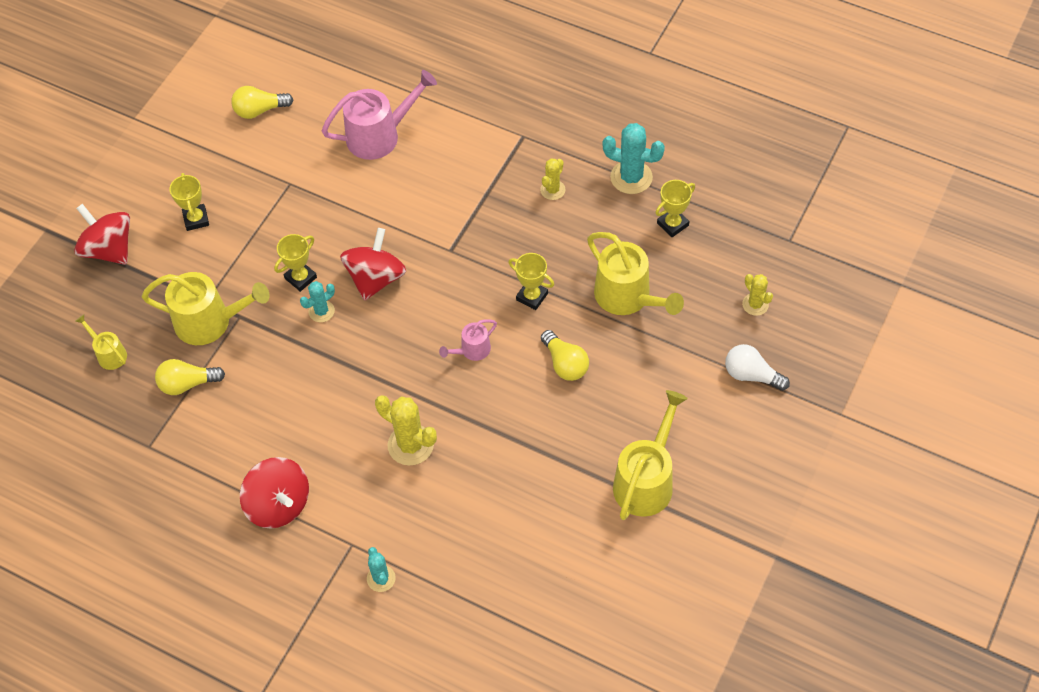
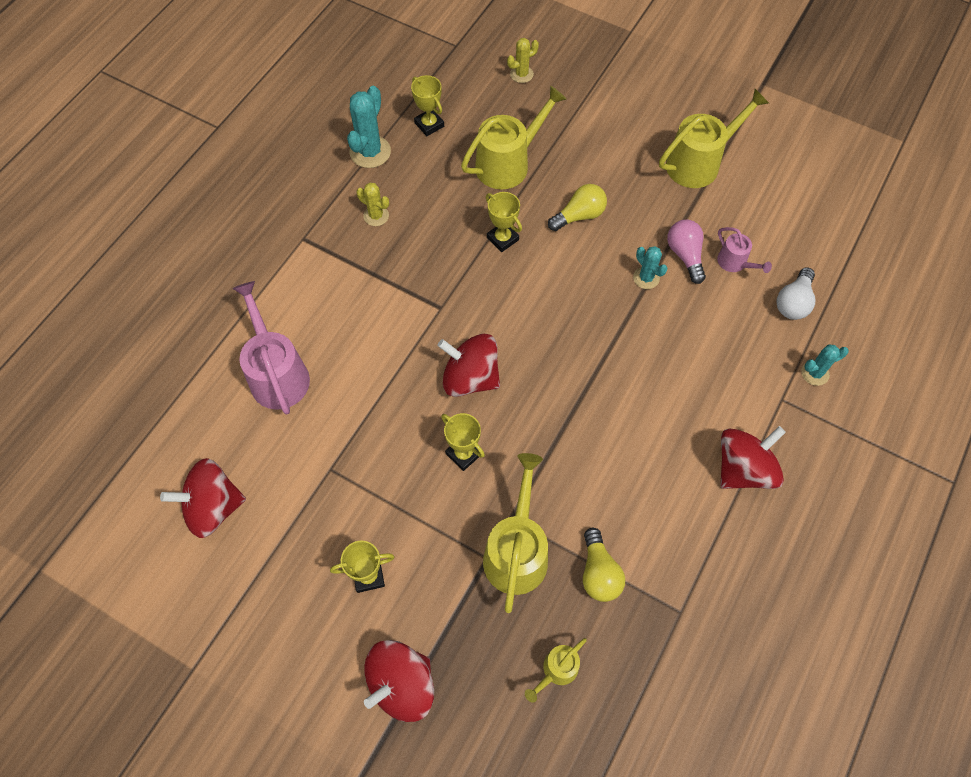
camera: 90 degrees left, 5 degrees up
(259, 110) = (213, 507): yellow light bulb -> red spinning top
(321, 311) = (509, 431): turquoise cactus -> turquoise cactus (646, 278)
(410, 445) = (670, 346): yellow cactus -> none
(472, 350) = (562, 291): pink watering can -> pink watering can (735, 263)
(520, 462) = (685, 255): none -> pink light bulb
(532, 297) = (502, 239): yellow trophy -> yellow trophy turned 75 degrees counterclockwise
(646, 480) = (699, 163): yellow watering can -> yellow watering can turned 120 degrees clockwise
(751, 375) = (593, 83): white light bulb -> white light bulb (793, 302)

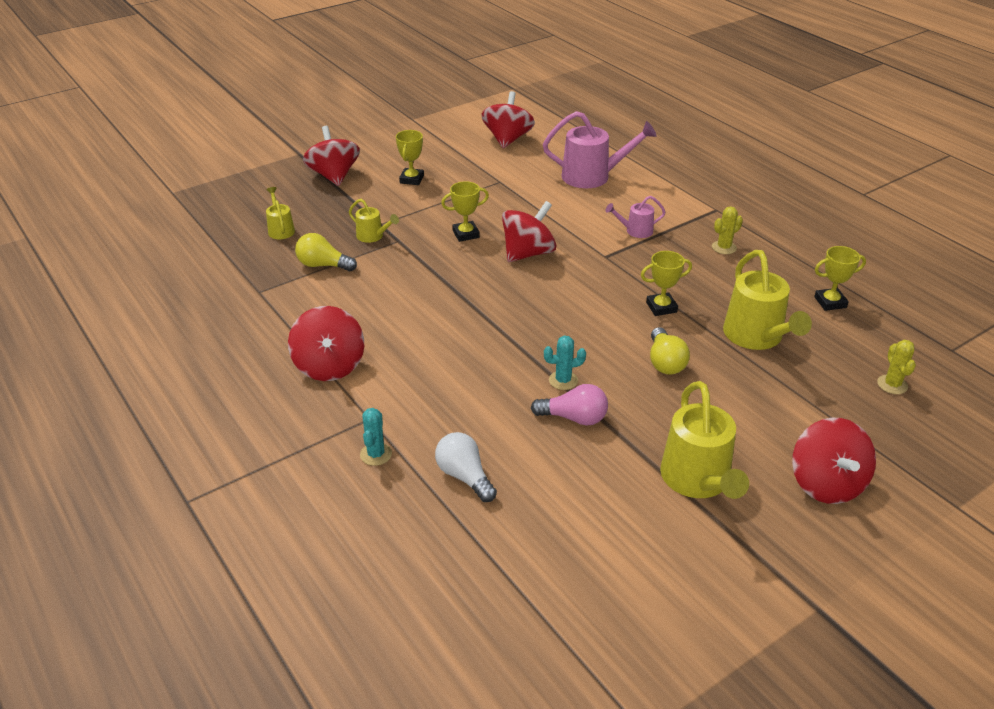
camera: 115 degrees right, 25 degrees down
(370, 152) = (804, 261): turquoise cactus -> none
(516, 551) = (373, 236): yellow watering can -> yellow watering can, size x0.52
(654, 95) = (826, 484): none -> red spinning top
(735, 263) = (542, 452): pink watering can -> pink watering can (635, 231)

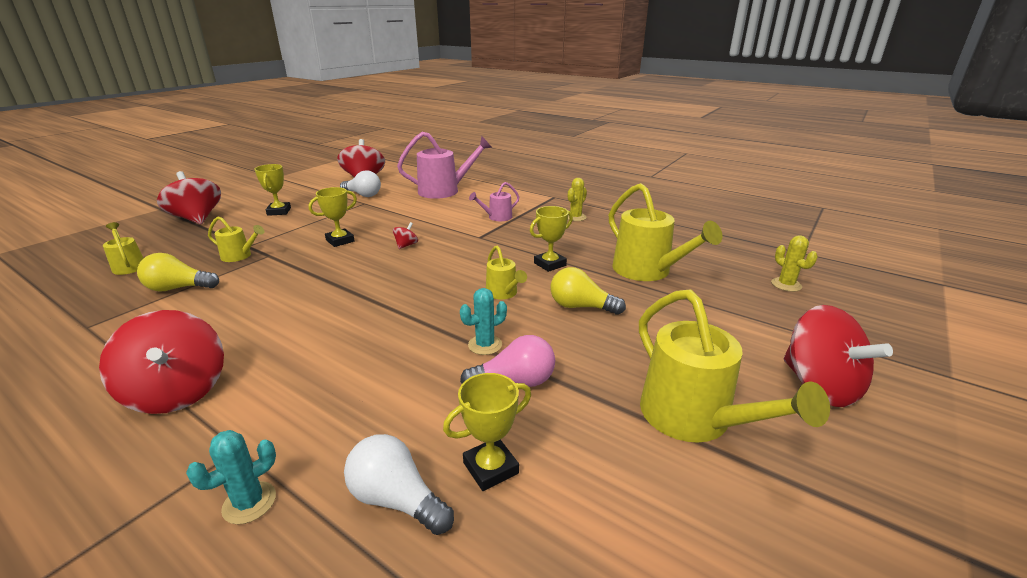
camera: 20 degrees left, 10 degrees down
(376, 454) = (249, 503): turquoise cactus -> turquoise cactus turned 60 degrees clockwise
(501, 168) = (363, 195): none -> white light bulb
(528, 253) = (406, 245): red spinning top -> red spinning top, size x0.44
(600, 332) = (503, 293): none -> yellow watering can
(665, 362) = (580, 307): yellow light bulb -> yellow light bulb turned 135 degrees clockwise
(830, 302) = (684, 238): yellow trophy -> yellow trophy (490, 468)

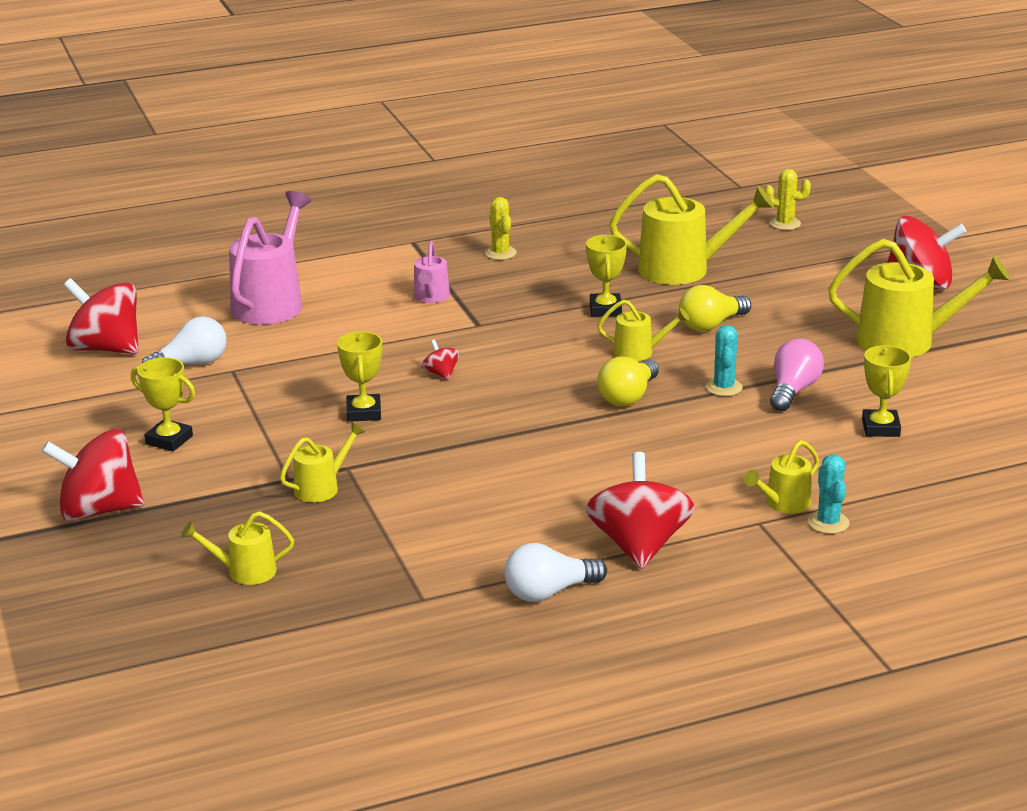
camera: 55 degrees left, 0 degrees up
(178, 288) = (379, 536): yellow light bulb -> yellow light bulb (628, 397)
(178, 392) = (639, 545): red spinning top -> red spinning top turned 90 degrees counterclockwise
(283, 453) = (783, 504): none -> yellow watering can
(396, 499) = (877, 468): white light bulb -> white light bulb (549, 592)

